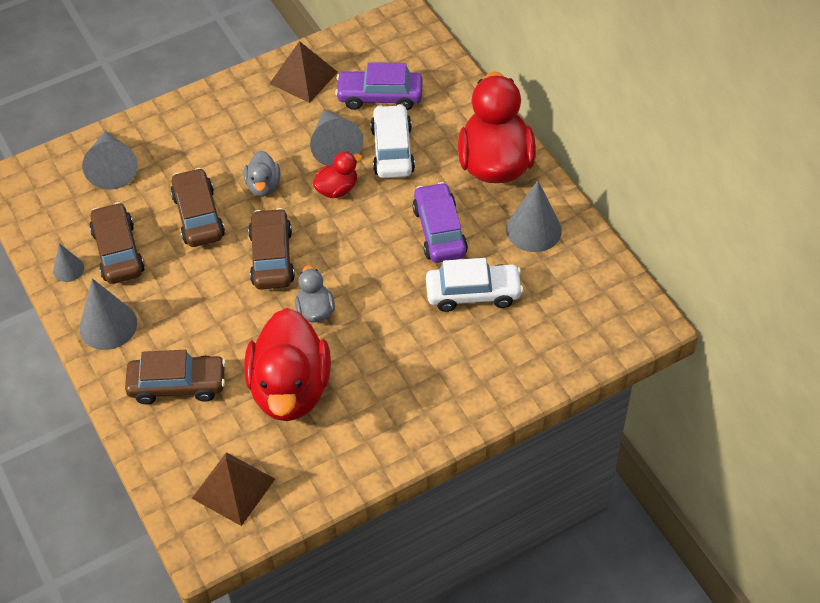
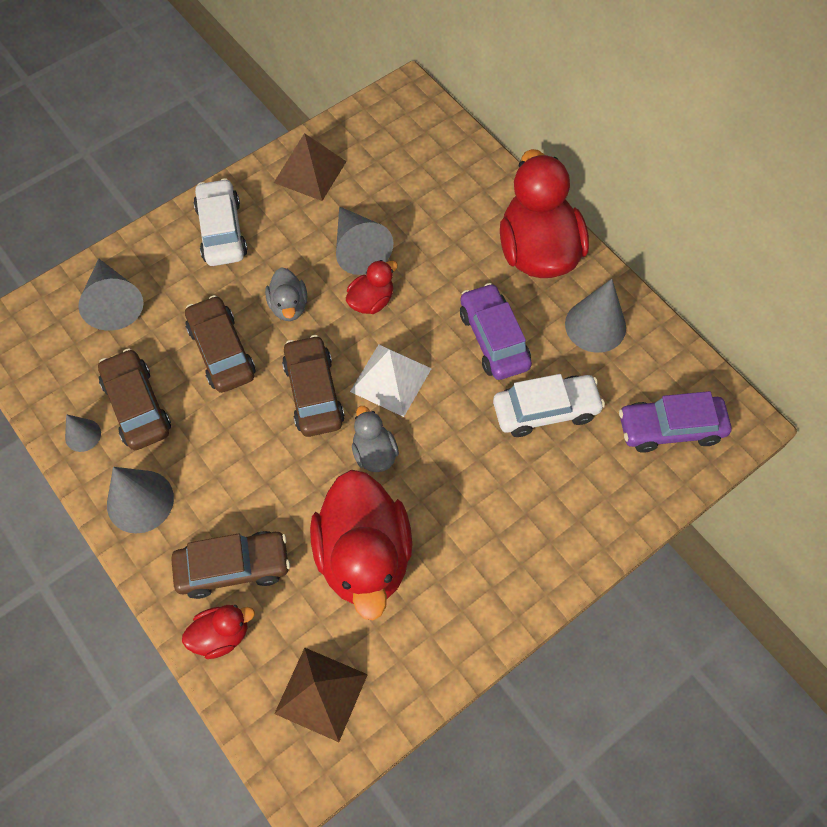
camera: 10 degrees left, 10 degrees up
(158, 434) = (221, 635): none -> red duck
(341, 254) = (391, 379): none -> white pyramid
(380, 97) = (398, 186): purple car -> purple car (670, 428)
(392, 150) = (423, 248): white car -> white car (221, 231)

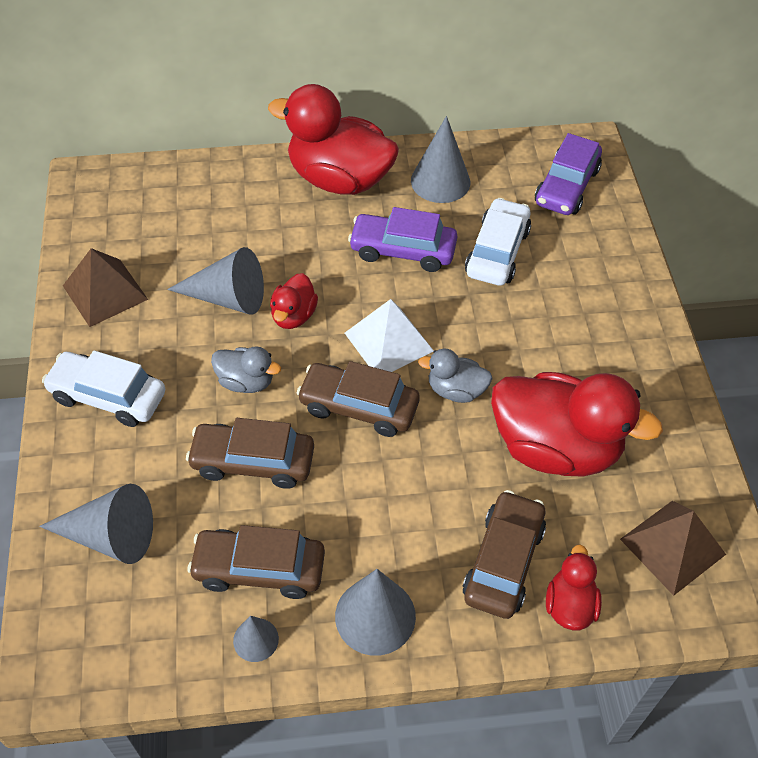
camera: 60 degrees left, 10 degrees down
(371, 301) = (293, 316): red duck -> red duck turned 150 degrees counterclockwise

